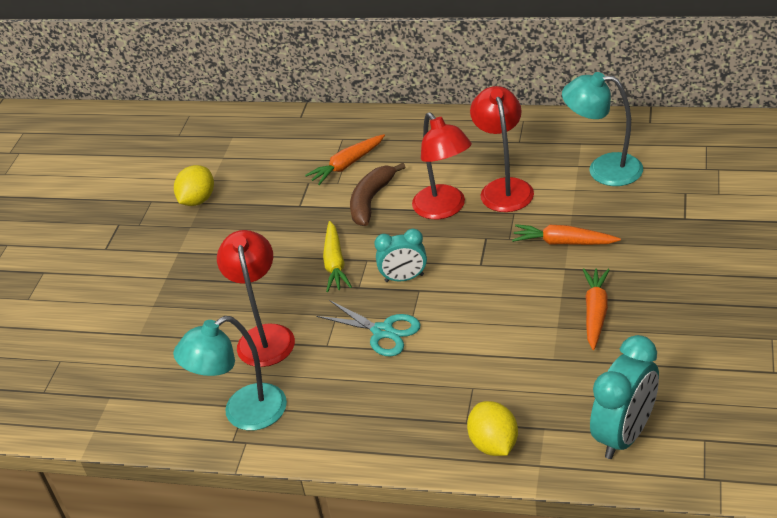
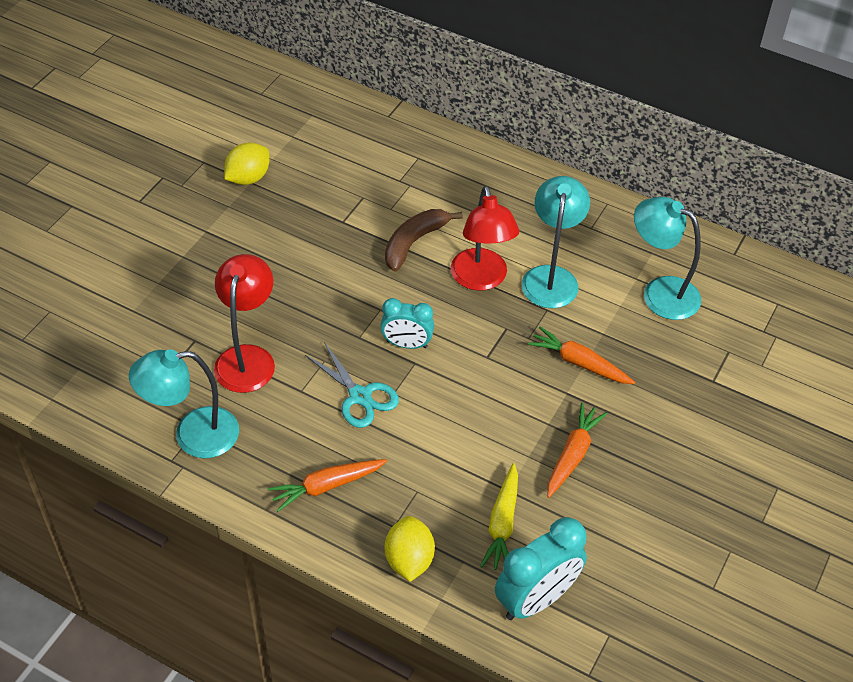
camera: 10 degrees right, 10 degrees up
(335, 263) = (348, 301): yellow carrot -> yellow carrot (502, 523)
(347, 165) = (409, 191): orange carrot -> orange carrot (327, 486)
(504, 188) = (551, 277): red lamp -> turquoise lamp

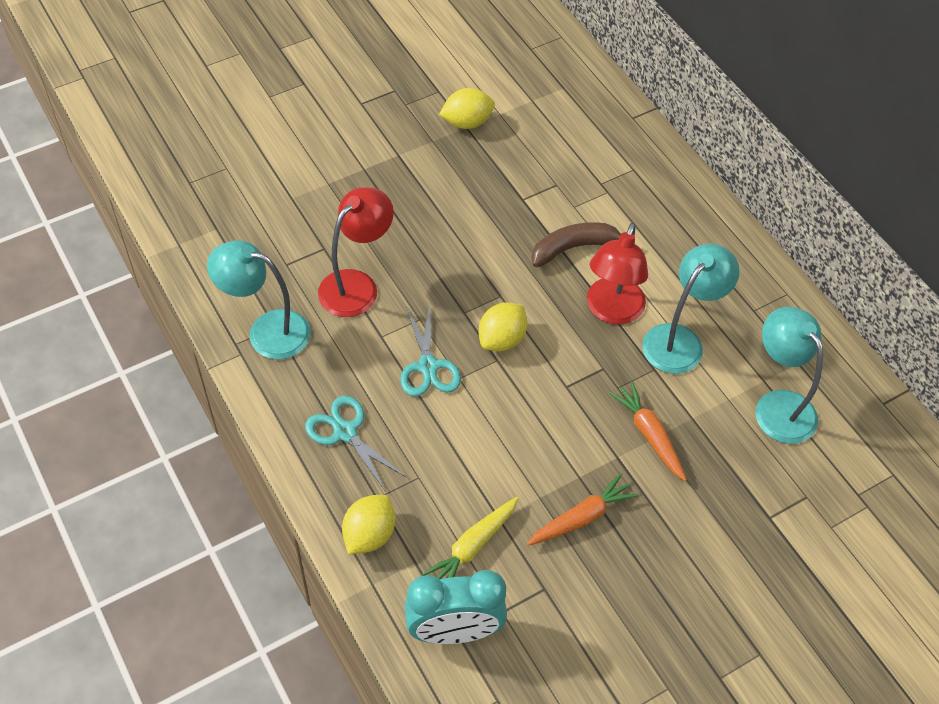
camera: 30 degrees right, 5 degrees up
(327, 486) = (345, 432): orange carrot -> turquoise scissors
(407, 344) = (502, 339): turquoise clock -> yellow lemon

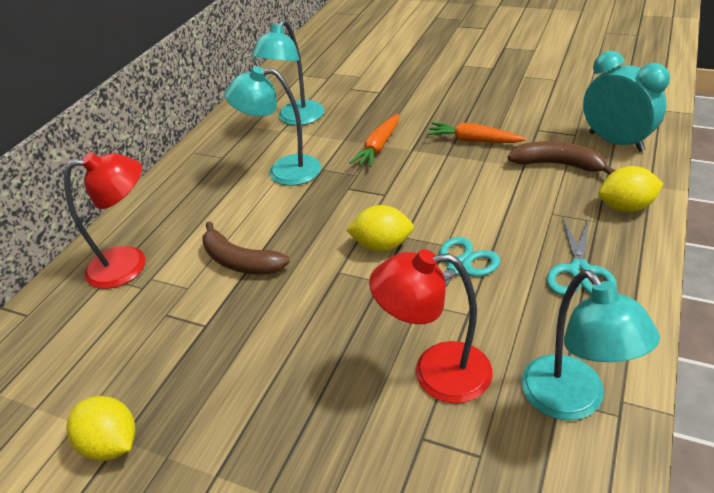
camera: 120 degrees left, 15 degrees down
(472, 546) = (558, 164): yellow carrot -> brown banana
(612, 311) = (290, 210): red lamp -> red lamp (130, 264)

